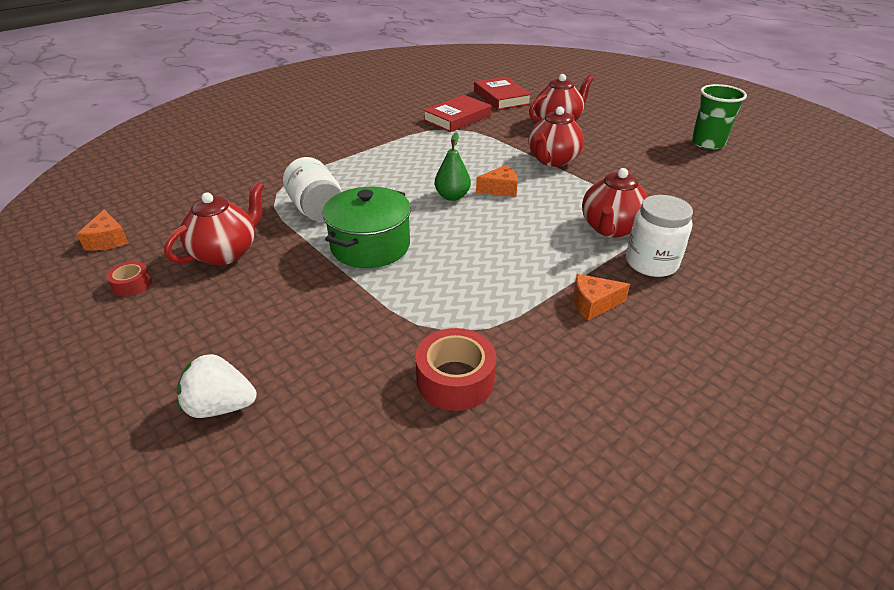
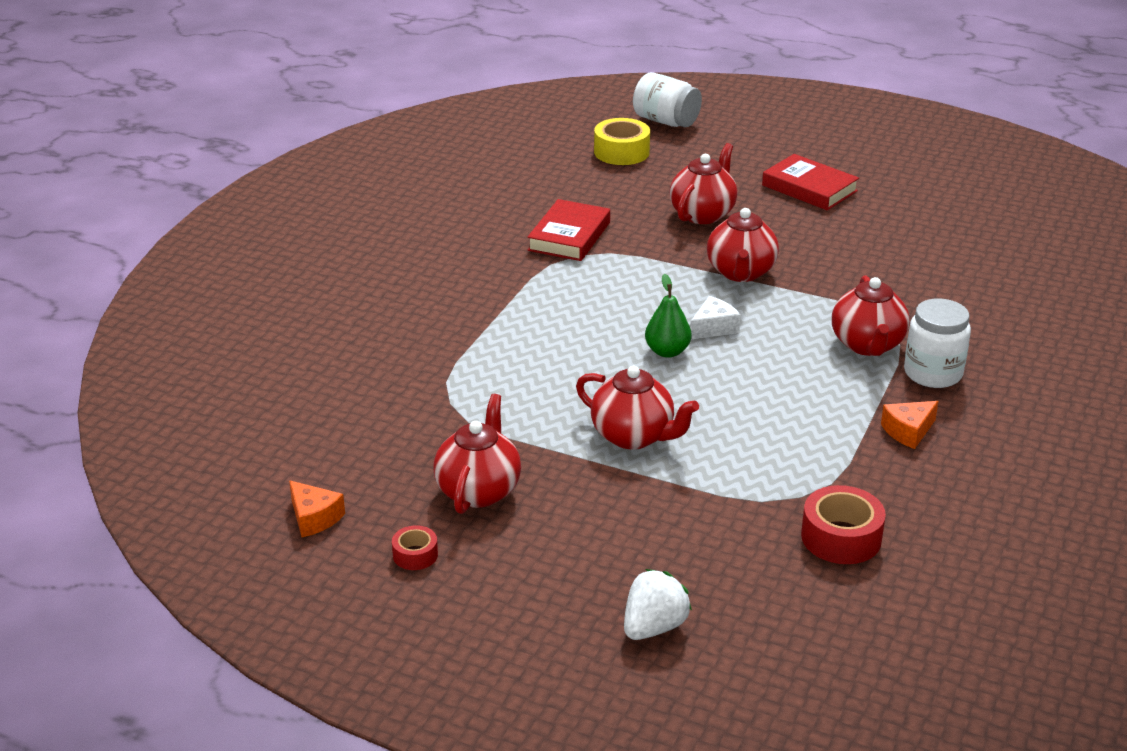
camera: 25 degrees left, 5 degrees down
(221, 406) = (654, 627): white strawberry -> white strawberry turned 150 degrees clockwise
(316, 209) = (525, 411): white jar -> white jar (666, 121)
(370, 246) = (634, 436): green pot -> red teapot
(500, 189) = (713, 328): orange cheese -> white cheese
(501, 97) = (598, 189): red book -> red book (809, 188)
(535, 82) = (621, 152): none -> yellow tape
(707, 143) = (897, 205): green cup -> none

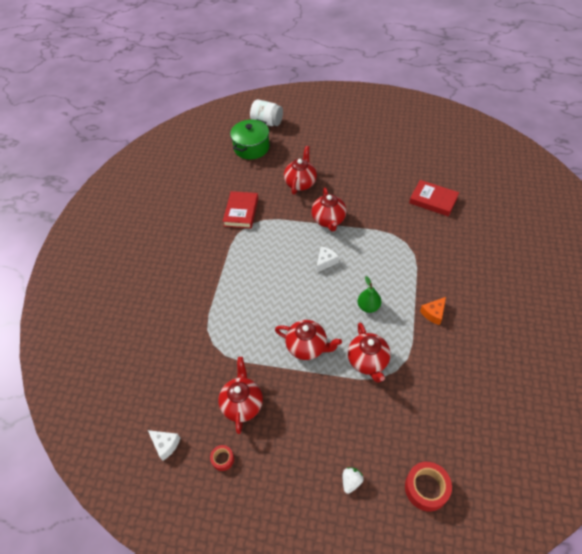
camera: 10 degrees left, 20 degrees up
(314, 518) = (165, 445): orange cheese -> white cheese
(621, 152) = (251, 148): yellow tape -> green pot
(654, 627) = (351, 481): white strawberry -> white strawberry, size x0.67
(667, 351) = (308, 283): green pear -> green pear (368, 306)
(809, 188) = (345, 155): red book -> red book (433, 200)
(841, 537) = (422, 395): red tape -> red tape (426, 488)
(867, 345) = (400, 258): red teapot -> red teapot (368, 361)
(932, 373) = (434, 271): white jar -> none

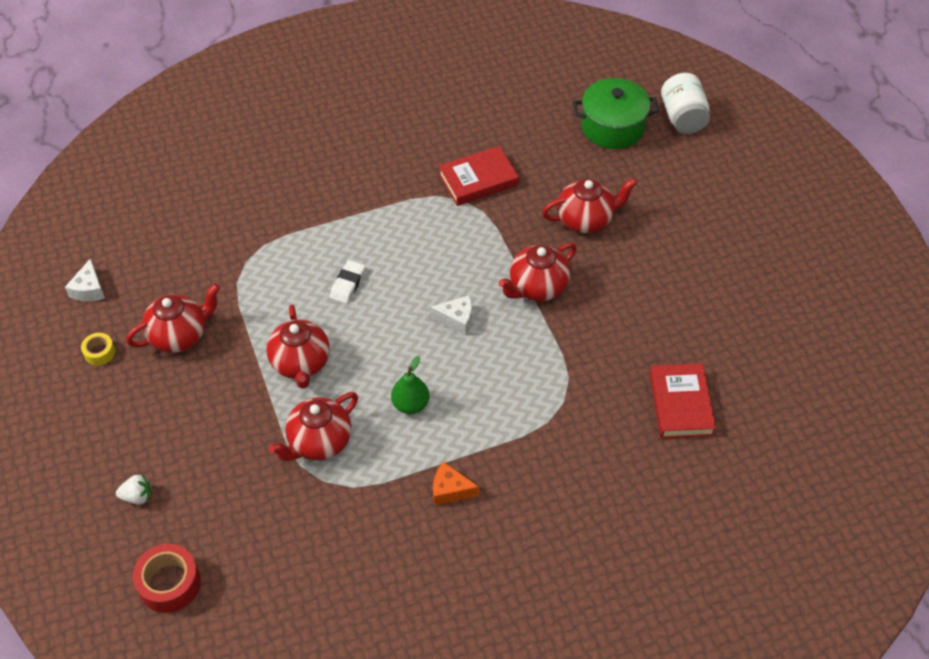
camera: 55 degrees right, 0 degrees up
(222, 459) = (99, 352): red tape -> yellow tape
(267, 300) = (348, 284): none -> white eraser

